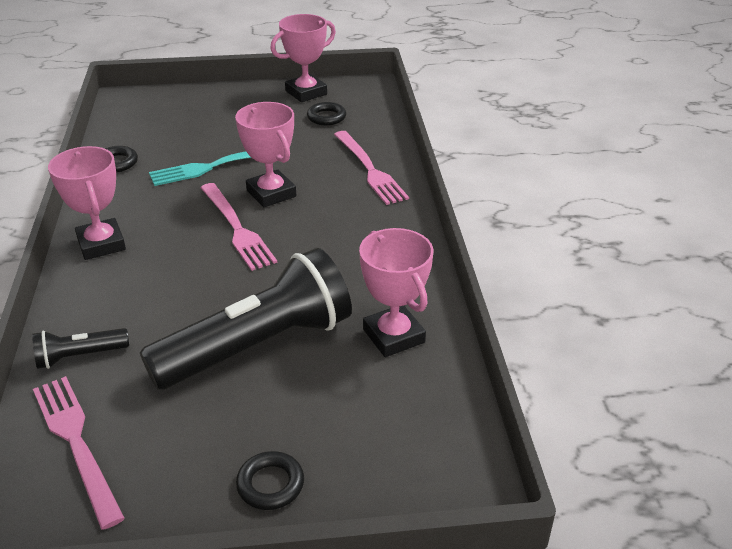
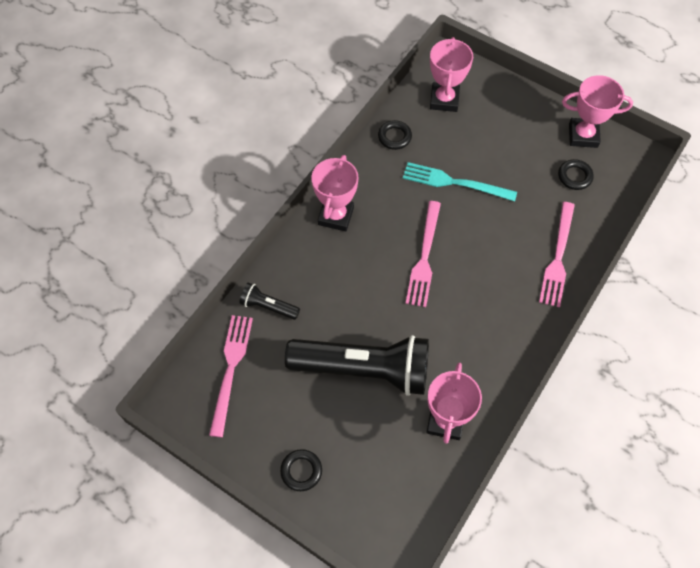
camera: 40 degrees right, 25 degrees up
(271, 193) = (471, 237): pink trophy -> pink trophy (444, 100)

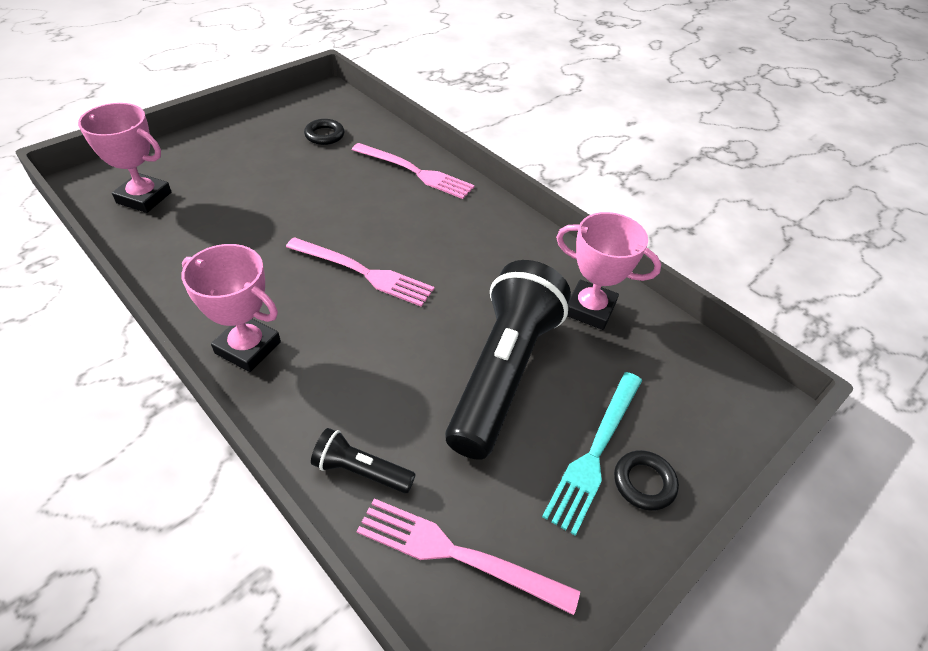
camera: 80 degrees left, 15 degrees down
(268, 306) = (361, 470): black flashlight -> black flashlight turned 75 degrees clockwise
(394, 137) = (162, 255): black ring -> none
(454, 182) = (272, 220): turquoise fork -> turquoise fork (595, 452)
(583, 135) = (279, 117): pink trophy -> none

